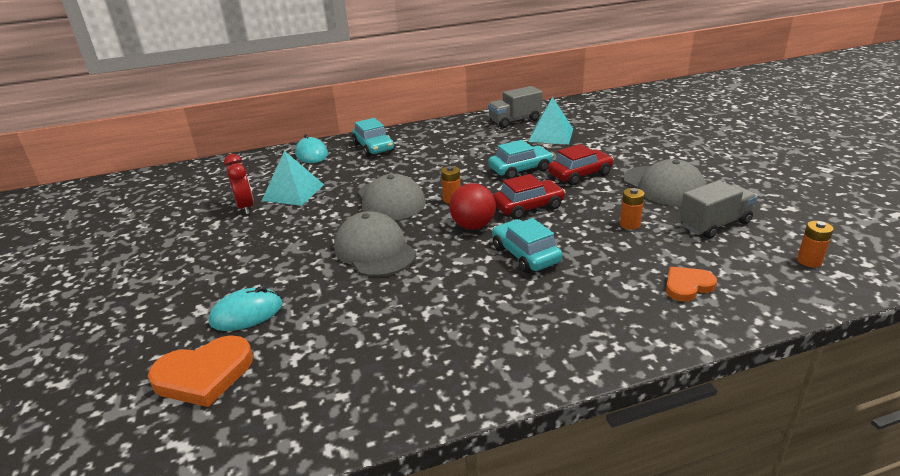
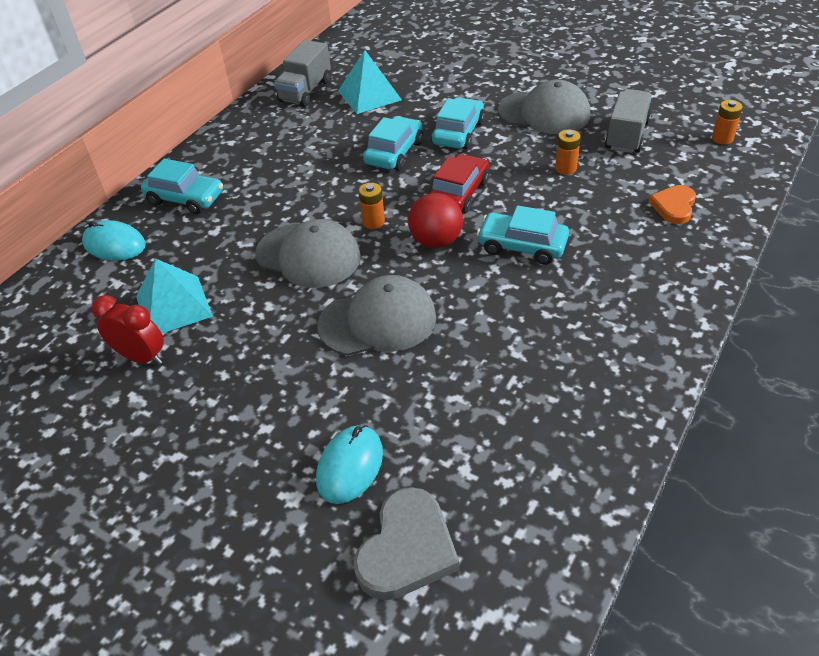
camera: 40 degrees left, 15 degrees up
(204, 375) = (407, 549): orange heart -> grey heart
(374, 250) = (378, 321): grey cap -> grey cap turned 150 degrees clockwise
(580, 174) = (458, 133): red car -> turquoise car

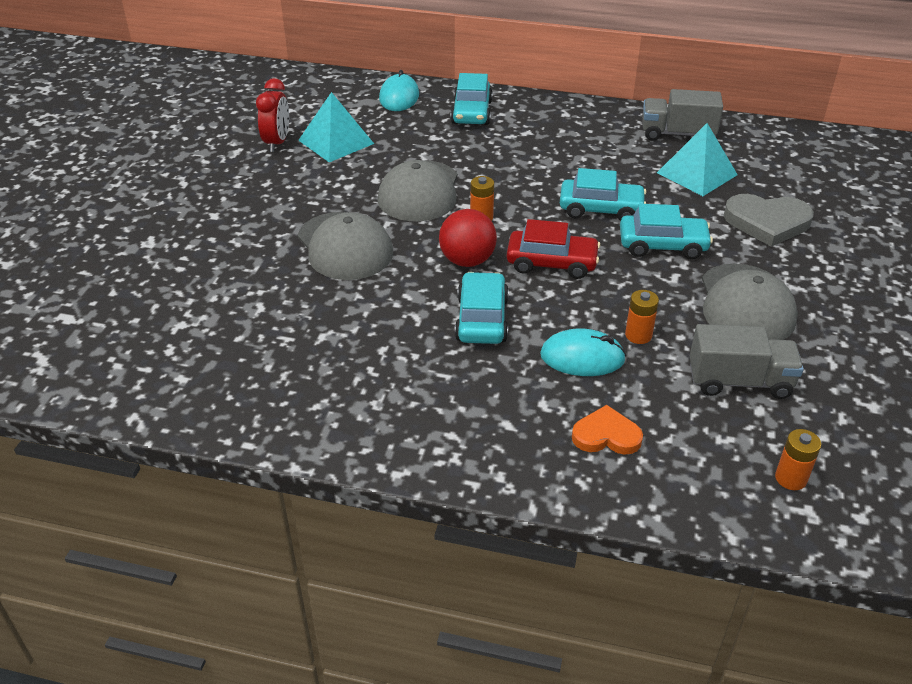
camera: 70 degrees right, 5 degrees down
(350, 466) = (179, 263): turquoise mouse -> turquoise mouse (582, 357)
(407, 549) = (102, 306): grey heart -> grey heart (767, 222)

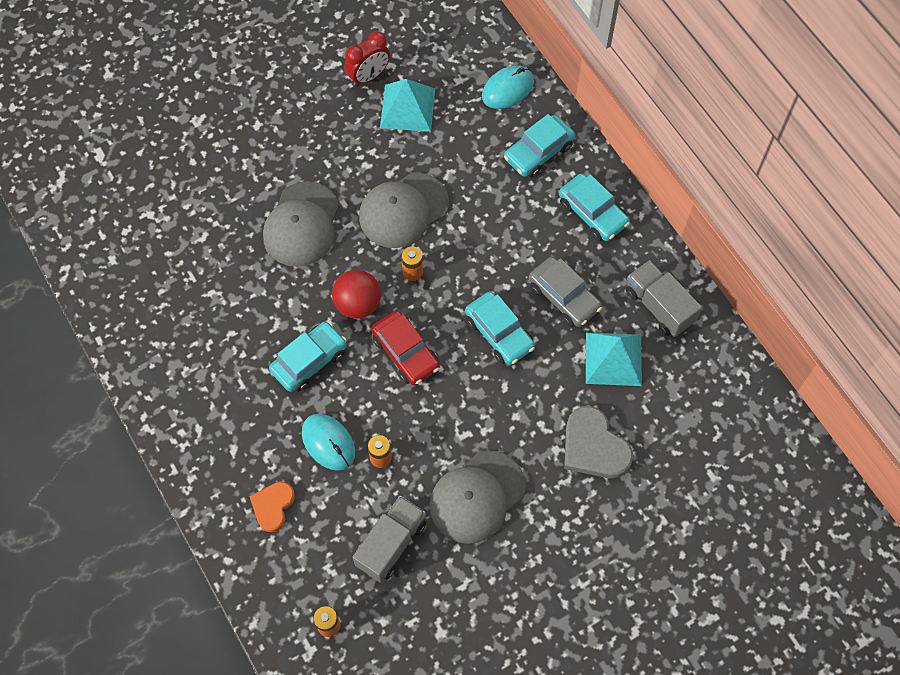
camera: 45 degrees right, 25 degrees up
(606, 435) = (273, 506): orange heart -> orange heart turned 120 degrees counterclockwise
(611, 165) = (564, 297): none -> grey car
(662, 245) = (495, 402): turquoise car -> turquoise car (592, 213)
(739, 381) = (391, 544): grey truck -> grey truck turned 105 degrees counterclockwise

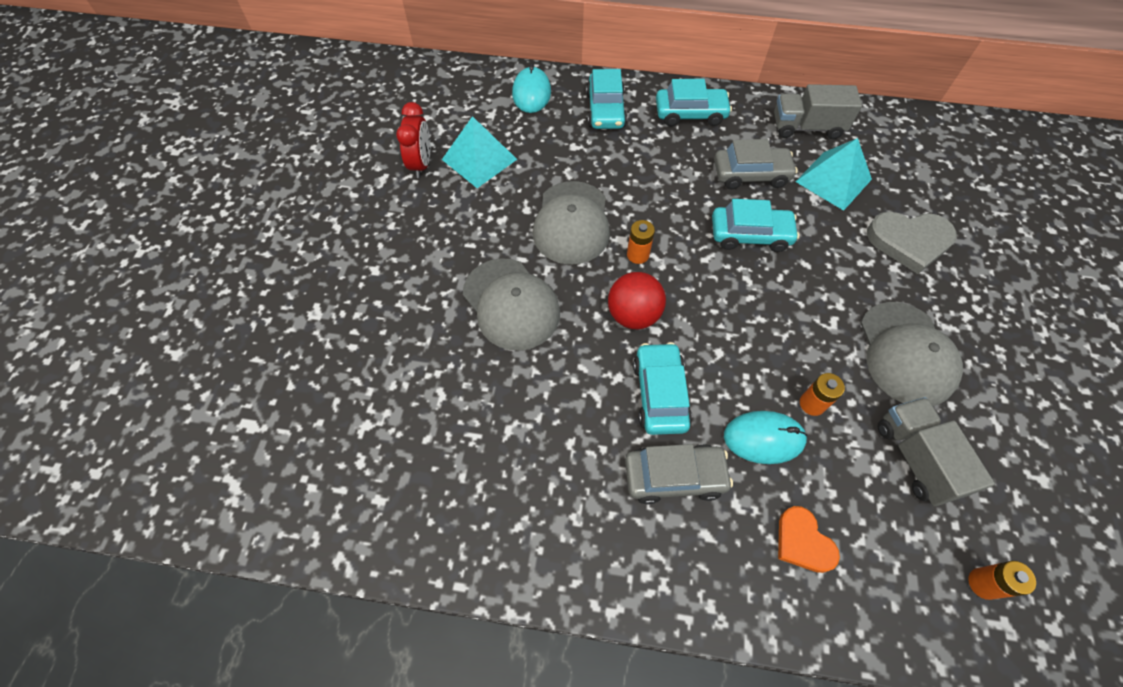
camera: 50 degrees left, 5 degrees down
(257, 407) = (674, 476): none -> grey car
(406, 352) = (715, 311): red car -> none

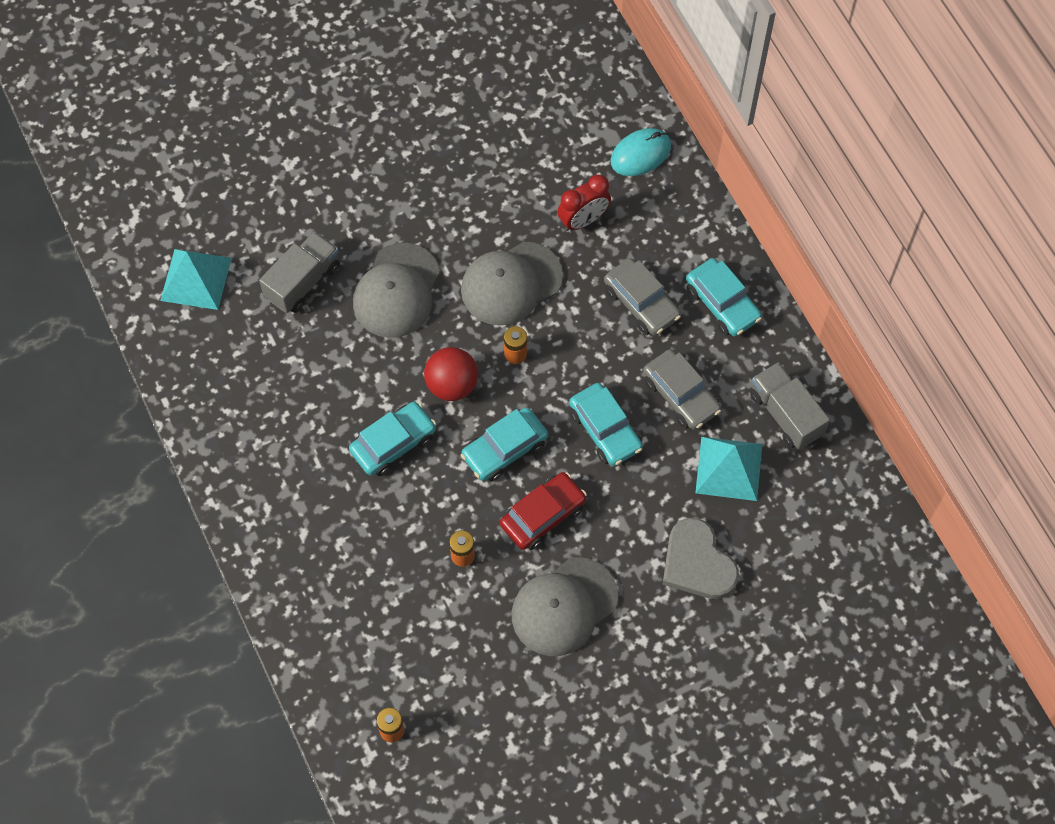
camera: 55 degrees right, 5 degrees up
(421, 164) = (485, 127): red clock -> red clock (583, 220)
(479, 159) = (525, 167): turquoise pyramid -> turquoise pyramid (196, 279)
(605, 110) = (668, 229): turquoise car -> turquoise car (504, 449)
(674, 476) = (333, 489): grey car -> grey car (641, 303)
(764, 438) = (407, 534): turquoise mouse -> none
(803, 542) = (341, 598): orange heart -> none
(805, 320) = (543, 515): none -> red car
(916, 458) = (466, 649): grey truck -> grey truck (303, 281)

